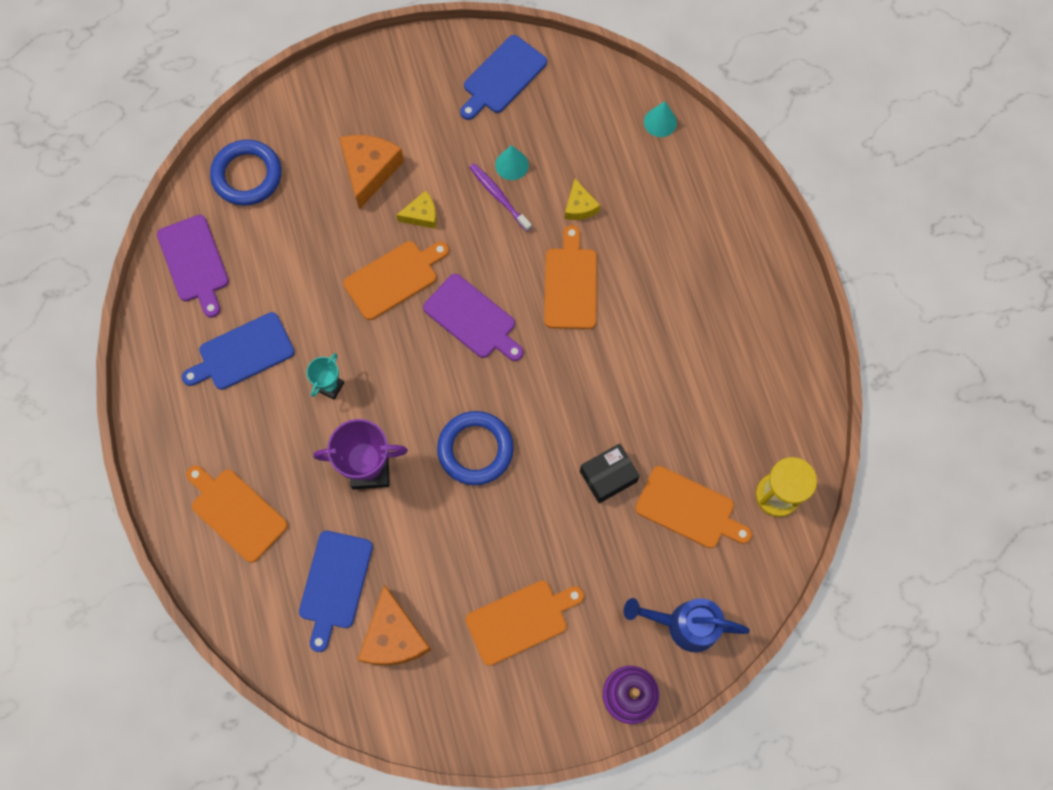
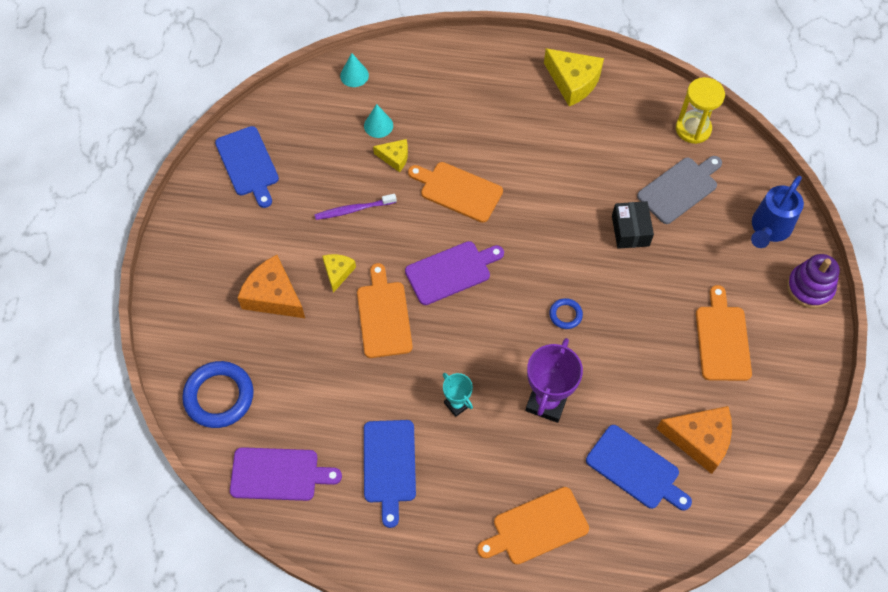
camera: 65 degrees left, 10 degrees down
(475, 449) = (565, 315): blue ring -> blue ring, size x0.49
(511, 165) = (331, 189): turquoise cone -> turquoise cone (378, 125)
(688, 509) = (680, 189): orange cutting board -> grey cutting board
(772, 342) = (573, 82): none -> yellow cheese

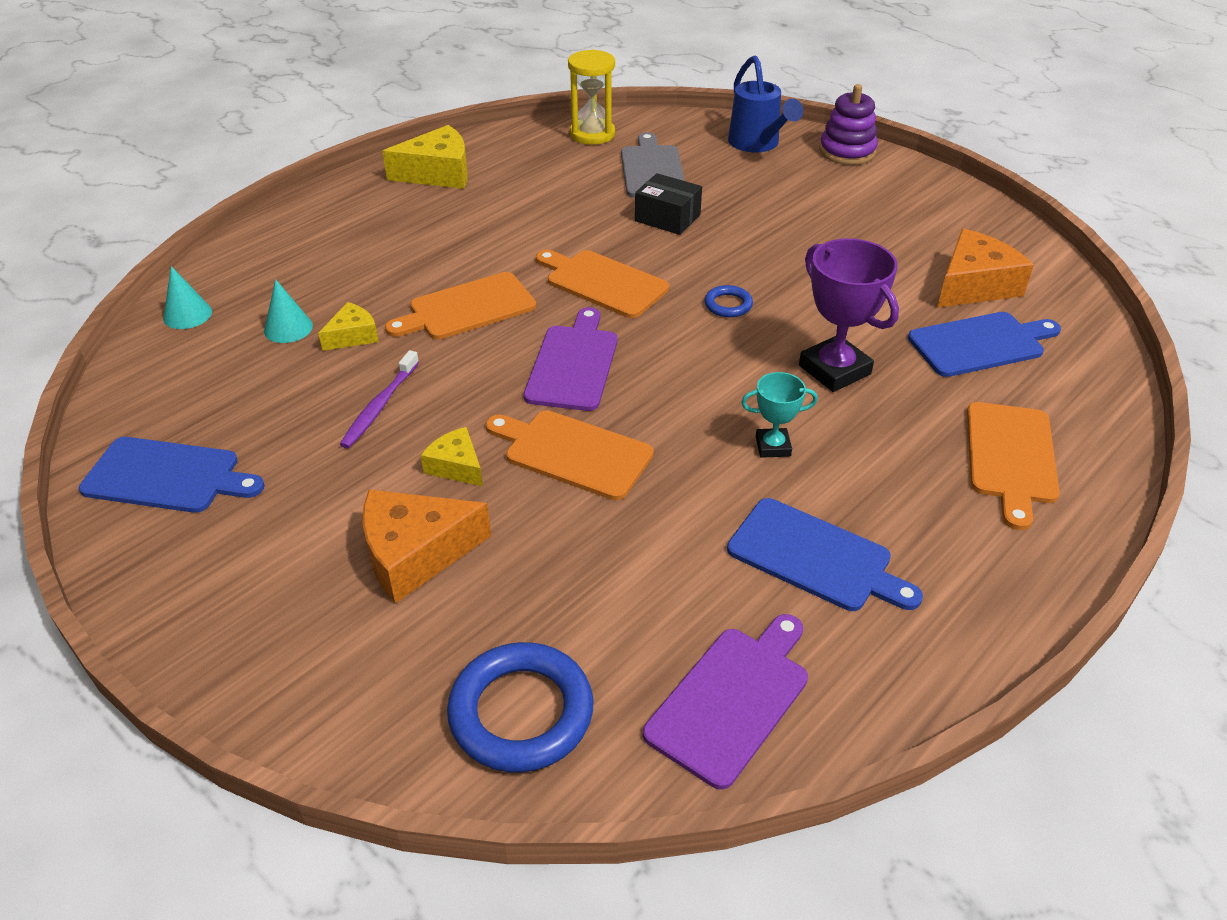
camera: 55 degrees left, 20 degrees down
(722, 339) = (860, 220): orange cutting board -> orange cutting board (603, 282)

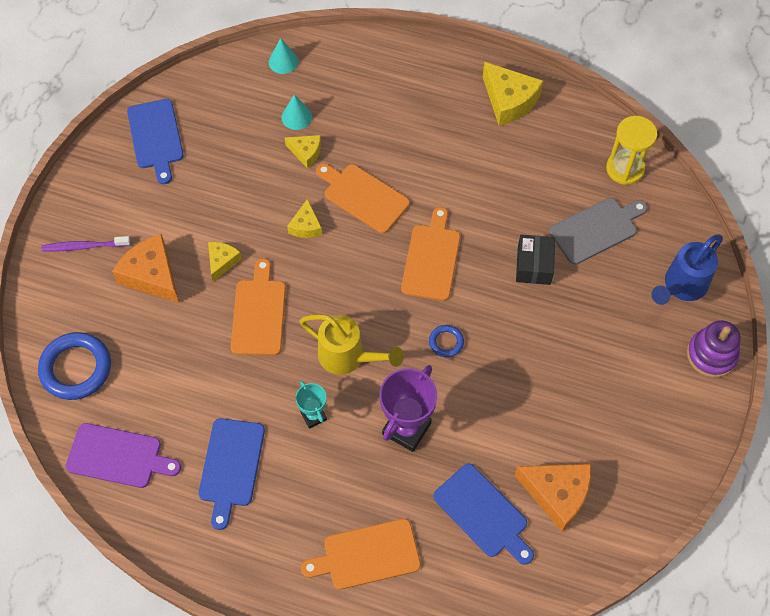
camera: 65 degrees right, 20 degrees up
(379, 406) = (252, 200): purple toothbrush -> purple toothbrush (84, 246)
(467, 368) = (306, 226): none -> yellow cheese
(573, 364) = (338, 279): purple cutting board -> none
(699, 389) = (348, 357): none -> yellow watering can

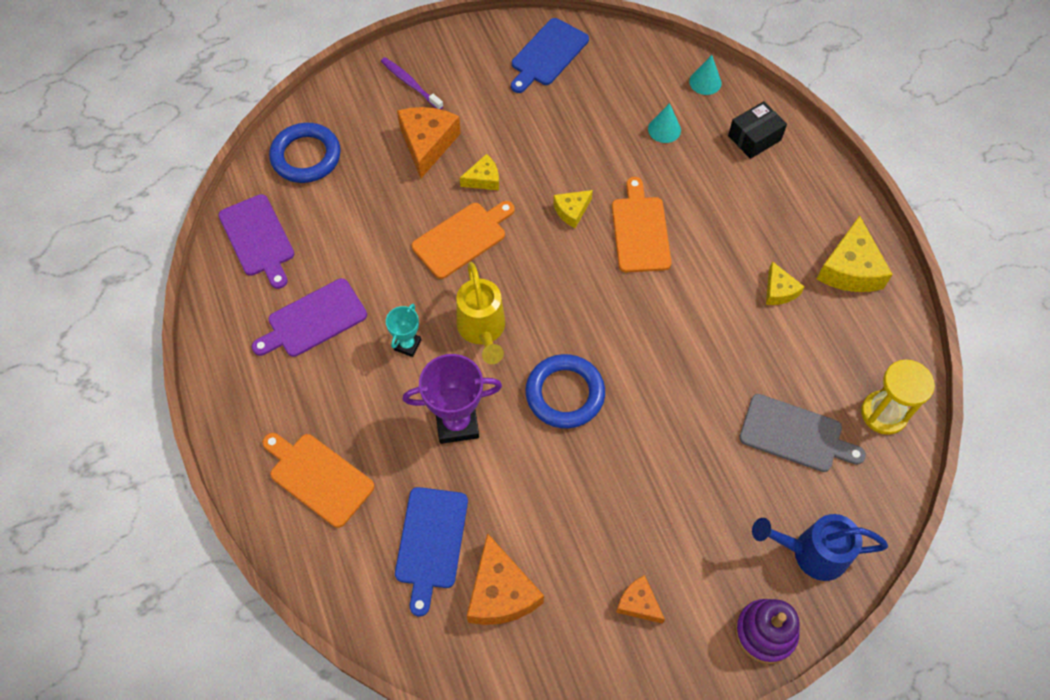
camera: 50 degrees right, 0 degrees up
(231, 466) = (313, 320): blue cutting board -> purple cutting board
(306, 152) = (638, 160): yellow cheese -> yellow cheese (779, 291)
(431, 259) = (633, 324): orange cutting board -> none
(446, 342) = (565, 394): blue ring -> blue ring, size x2.03
(534, 265) = (706, 409): black box -> black box (754, 138)
(633, 414) = (638, 603): none -> orange cheese

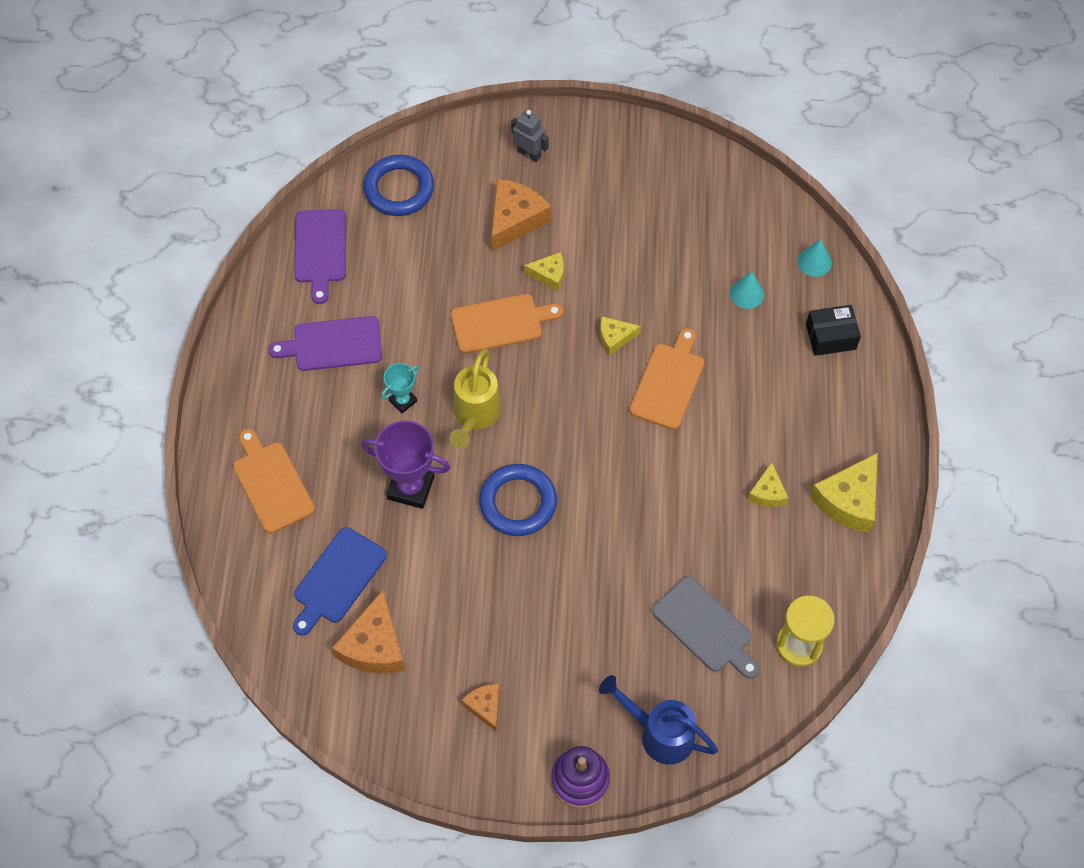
camera: 25 degrees right, 0 degrees up
(410, 83) = (529, 154): purple toothbrush -> grey robot
(547, 54) = (675, 174): blue cutting board -> none

